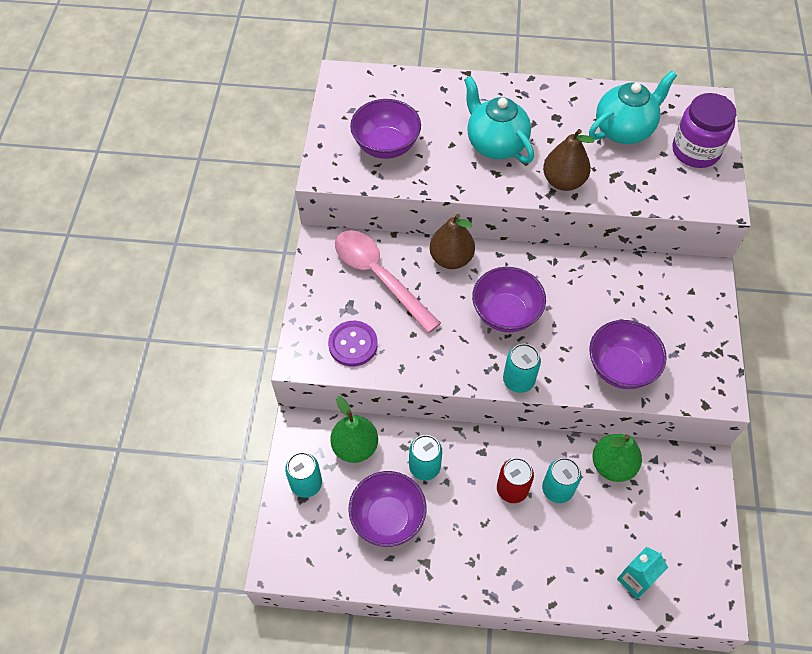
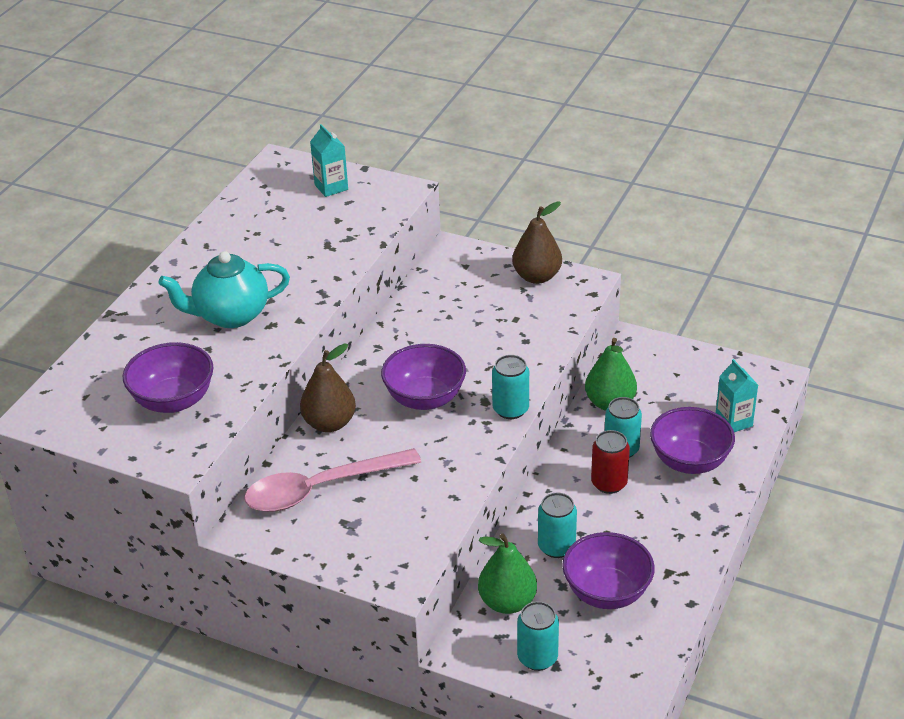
camera: 70 degrees left, 20 degrees down
(353, 344) = (402, 531): purple button -> none
(563, 181) = (313, 280): brown pear -> brown pear (537, 277)
(620, 368) = (529, 335): purple bowl -> purple bowl (689, 461)
(624, 130) = (273, 223): turquoise teapot -> none
(695, 151) = (331, 187): purple jar -> turquoise carton

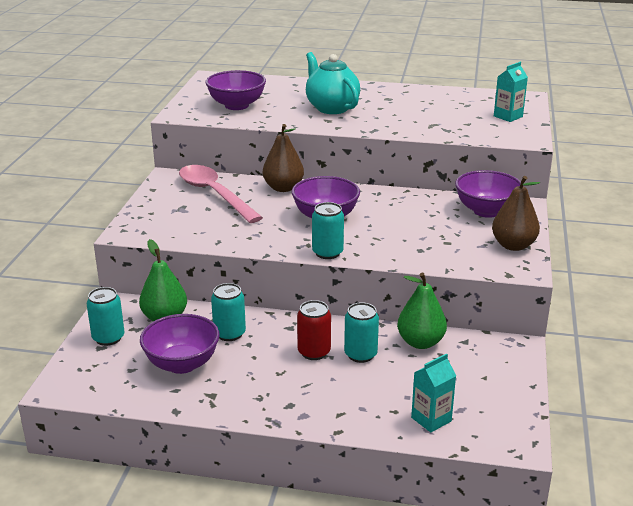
camera: 75 degrees right, 10 degrees down
(689, 461) = (360, 395): purple bowl -> purple bowl (486, 211)

